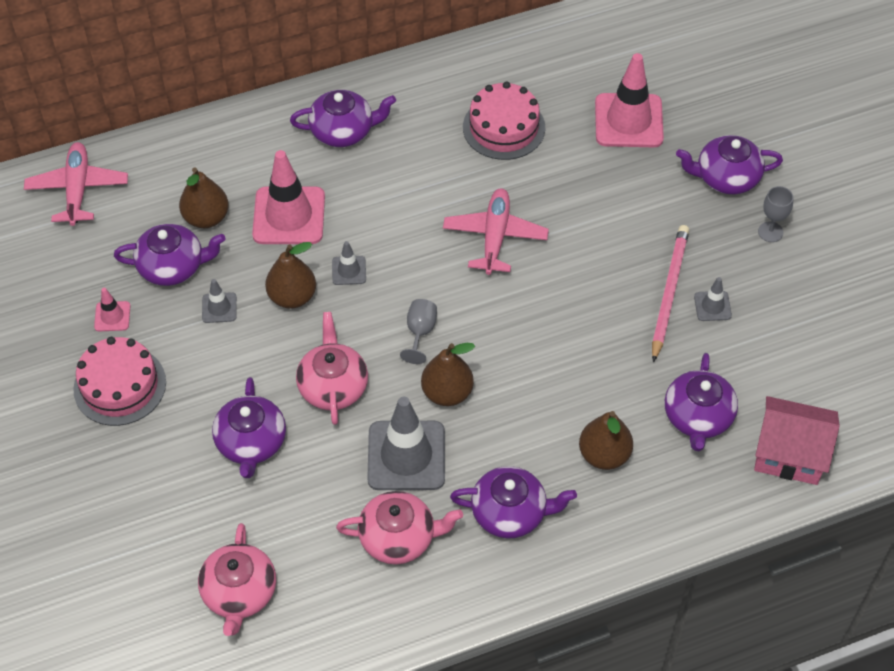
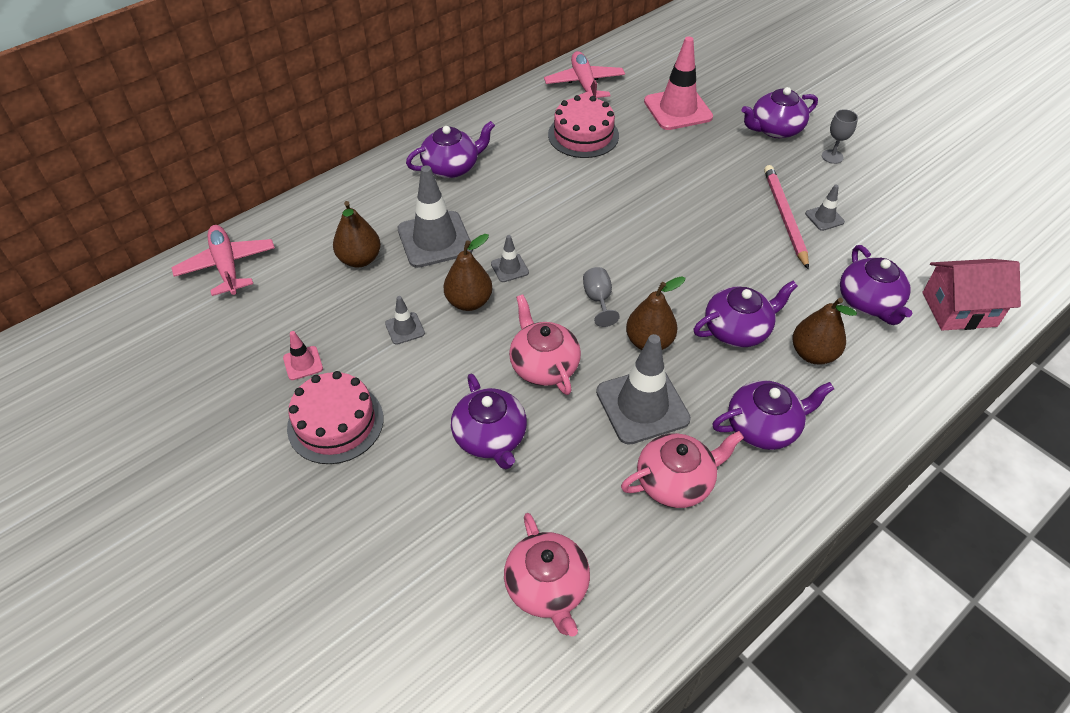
camera: 20 degrees left, 5 degrees down
(173, 267) = (345, 306): purple teapot -> purple teapot (737, 330)
(289, 216) = (435, 239): pink traffic cone -> grey traffic cone
(495, 237) = (620, 212): pink plane -> pink plane (584, 84)

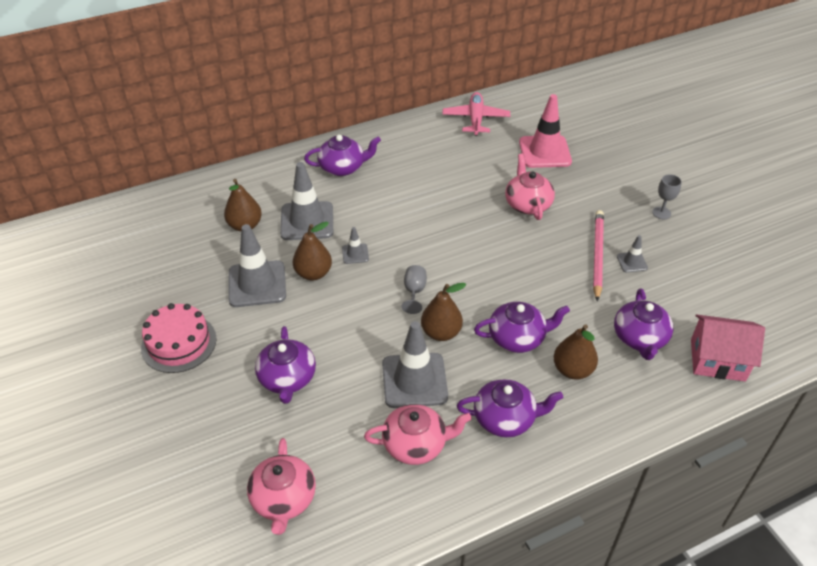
camera: 15 degrees right, 5 degrees down
(227, 266) = (147, 213): pink plane -> none
(303, 363) = (173, 294): pink traffic cone -> none
(405, 328) = (257, 284): grey traffic cone -> grey traffic cone, size x2.12
(543, 365) = (350, 333): pink teapot -> pink teapot (527, 204)
(583, 135) = (457, 160): pink cake -> none
(775, 129) = (621, 182): purple teapot -> none

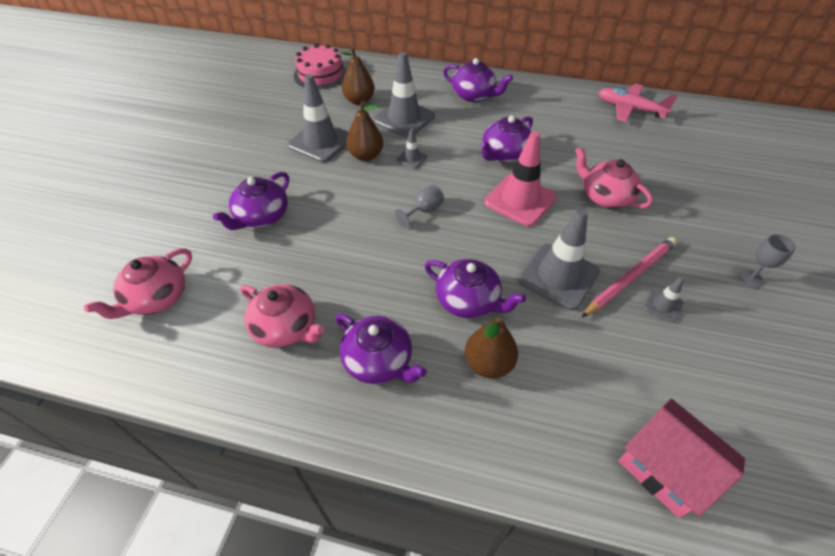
camera: 40 degrees right, 5 degrees up
(179, 343) = (229, 151): pink cake -> pink cake (320, 74)
(414, 380) = (344, 277): grey traffic cone -> grey traffic cone (558, 276)
(441, 332) = (408, 254): brown pear -> none
(475, 119) = (629, 109): pink plane -> pink plane turned 105 degrees counterclockwise
(527, 204) = (605, 197): pink teapot -> pink teapot turned 75 degrees counterclockwise
(544, 152) = (671, 163): pink traffic cone -> pink traffic cone (520, 200)
(639, 338) = (592, 382): purple teapot -> purple teapot (504, 154)

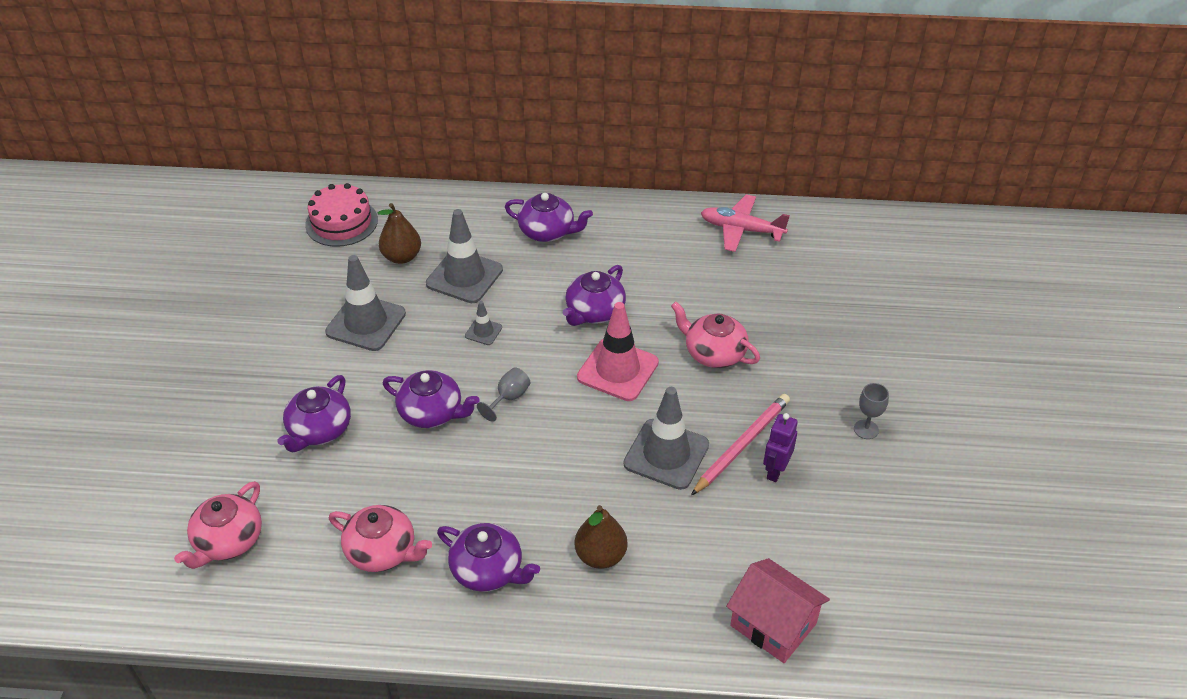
camera: 10 degrees left, 5 degrees down
(366, 155) = (426, 335): brown pear -> none
(468, 300) = (572, 494): purple teapot -> purple teapot (432, 412)
(663, 305) = (775, 470): grey traffic cone -> purple robot

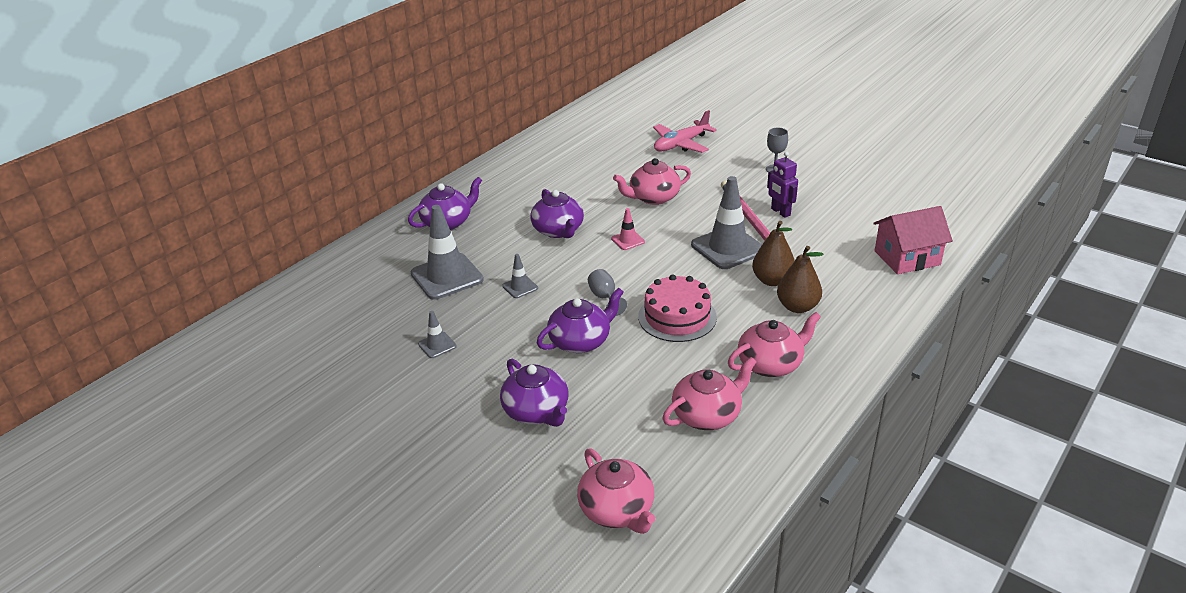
camera: 55 degrees left, 10 degrees down
(341, 222) = (292, 321): pink cake -> pink cake (677, 317)
(366, 323) = (437, 345): grey traffic cone -> grey traffic cone, size x0.47
(402, 257) = (382, 301): brown pear -> brown pear (772, 280)
(488, 570) = (770, 364): purple teapot -> pink teapot
(617, 370) = (628, 240): pink traffic cone -> pink traffic cone, size x0.47
(741, 230) = (549, 147): pink plane -> pink plane (681, 144)

